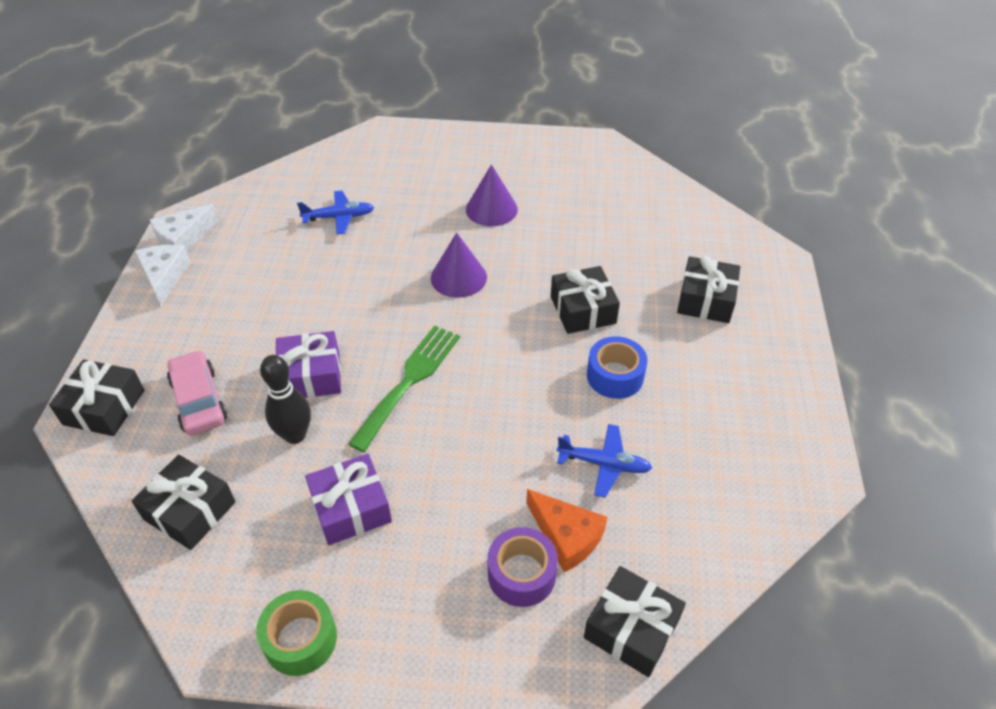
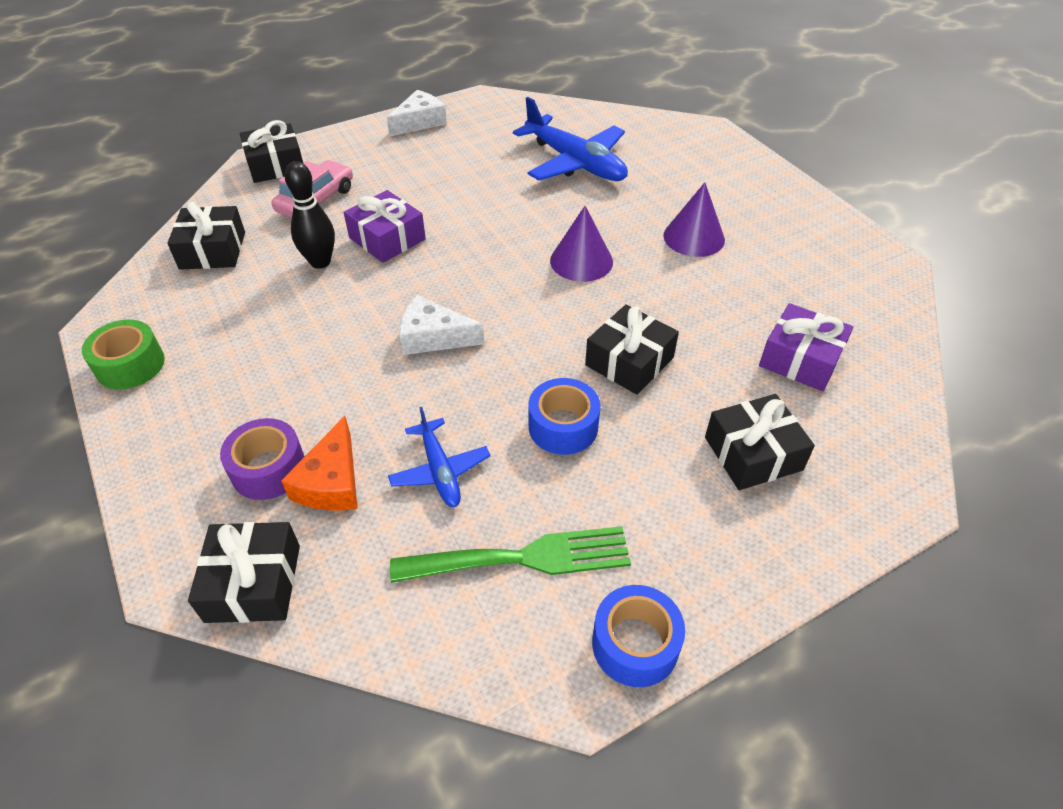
camera: 55 degrees right, 0 degrees up
(183, 238) = (466, 109): white cheese -> white cheese (433, 337)
(339, 217) = (575, 162): blue plane -> blue plane, size x1.79
(351, 508) = (270, 328): purple gift -> purple gift (800, 359)
(409, 381) = (429, 293): green fork -> green fork (523, 558)
(807, 434) = (635, 644): none -> blue tape

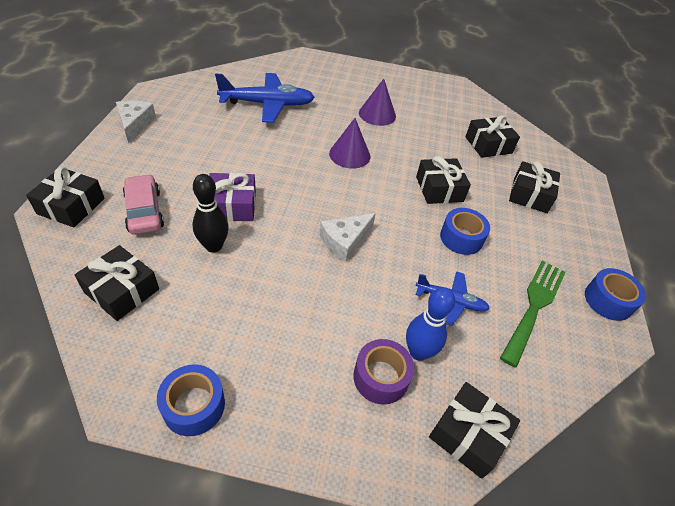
camera: 55 degrees left, 0 degrees up
(130, 365) = (194, 406): green tape -> blue tape
(331, 482) = (418, 352): orange cheese -> blue bowling pin
(800, 359) = (488, 145): purple gift -> black gift

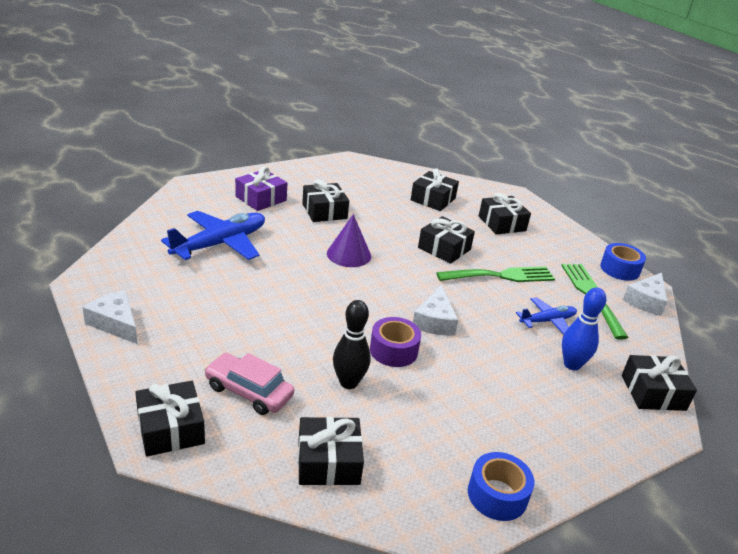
camera: 40 degrees left, 15 degrees down
(232, 206) = (316, 344): purple gift -> purple gift (261, 198)
(377, 114) = (324, 211): purple cone -> black gift
(381, 377) = (573, 394): purple tape -> purple tape (393, 350)
(461, 238) = (501, 276): blue tape -> green fork
(595, 347) = (646, 301): none -> white cheese

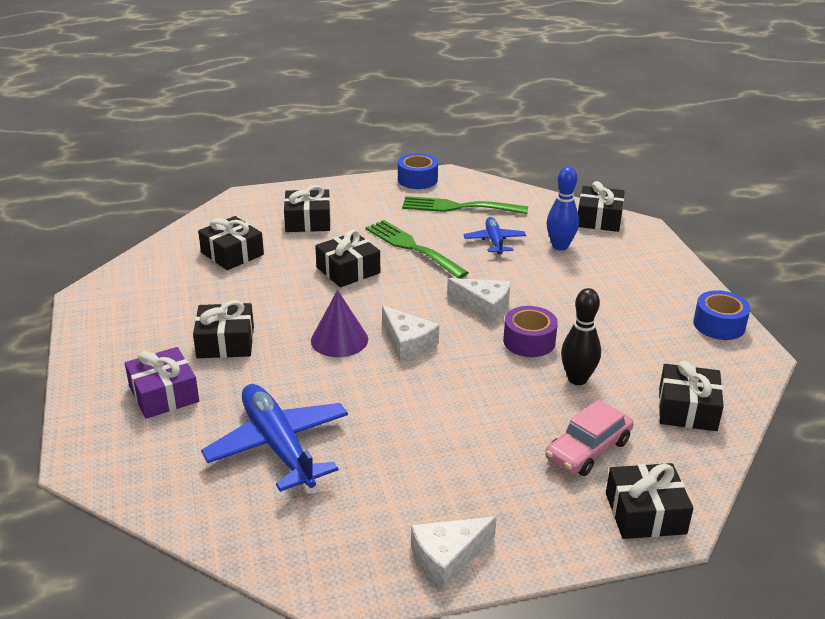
camera: 70 degrees left, 0 degrees up
(501, 276) = (412, 247): green fork -> green fork turned 45 degrees counterclockwise
(646, 301) = (472, 182): white cheese -> white cheese (407, 343)

